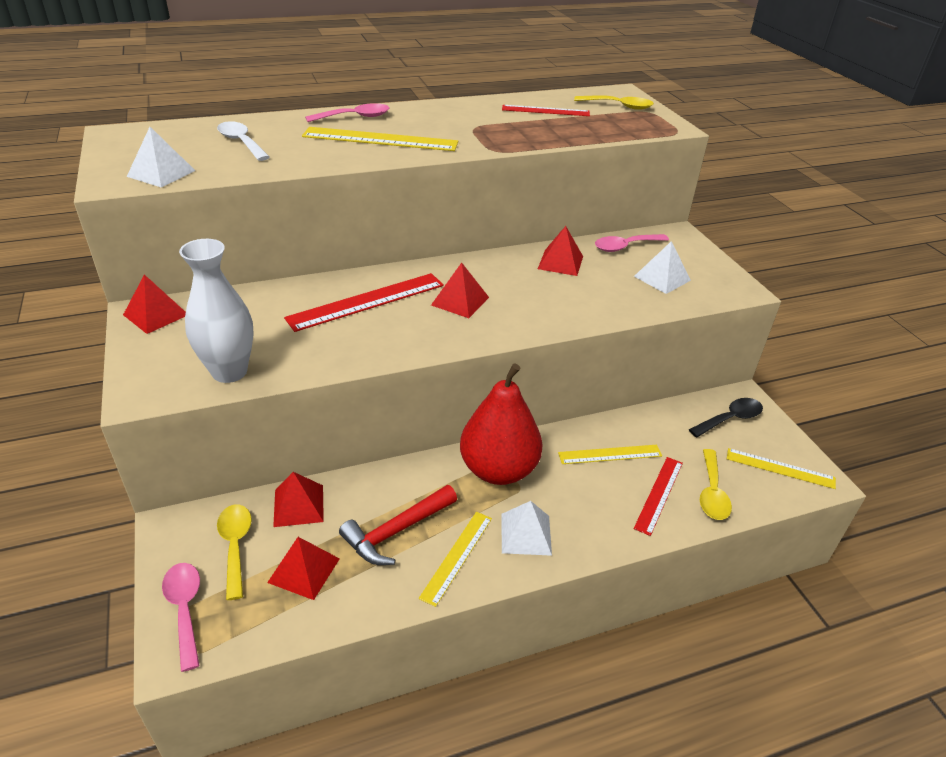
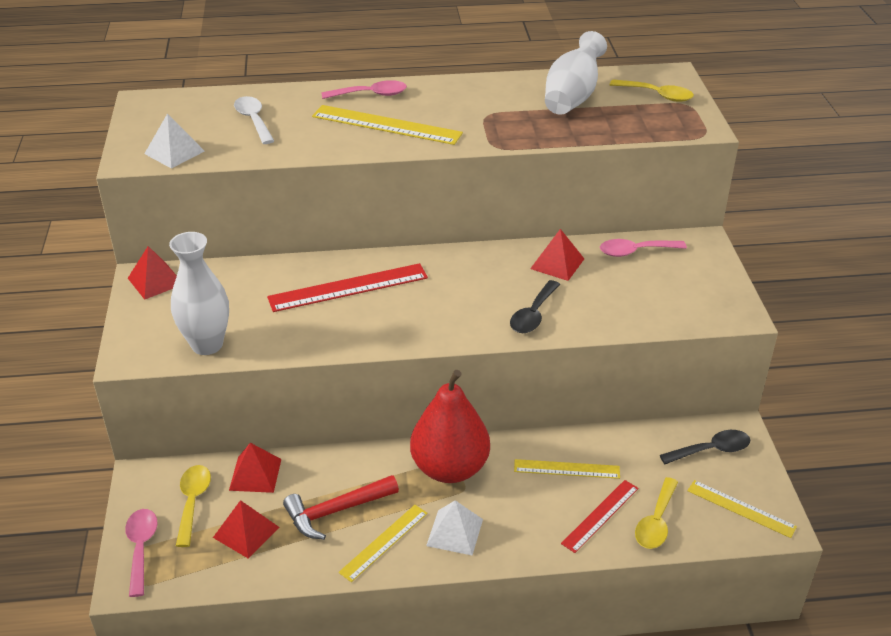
camera: 15 degrees right, 0 degrees up
(460, 301) = (438, 296): red pyramid -> none
(545, 111) = (572, 97): red ruler -> white vase
(558, 308) = (533, 315): none -> black spoon
(662, 278) = (658, 292): white pyramid -> none

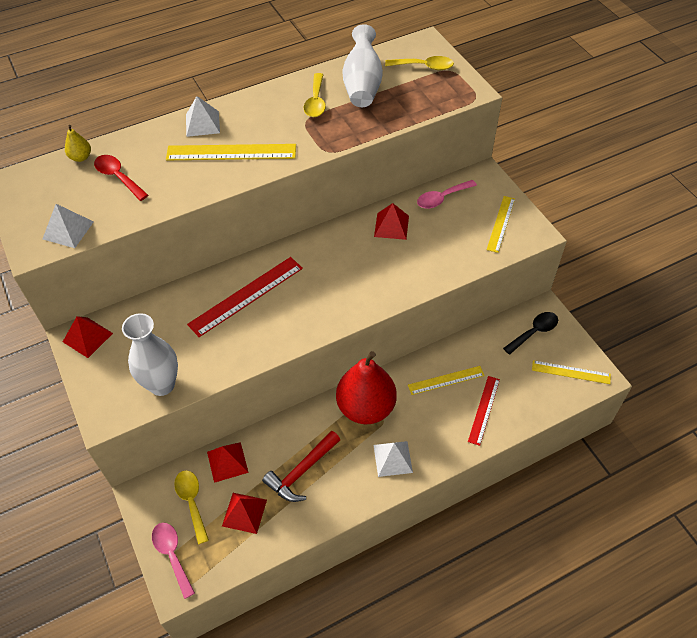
camera: 20 degrees left, 15 degrees up
(226, 96) = (81, 157): none -> yellow pear
(253, 120) = (118, 177): white spoon -> red spoon
(371, 94) = (202, 123): pink spoon -> white pyramid
(384, 542) = (347, 484): yellow ruler -> yellow ruler (501, 223)
(533, 315) = (395, 278): black spoon -> none
(656, 522) = (522, 402): yellow spoon -> yellow spoon (316, 102)

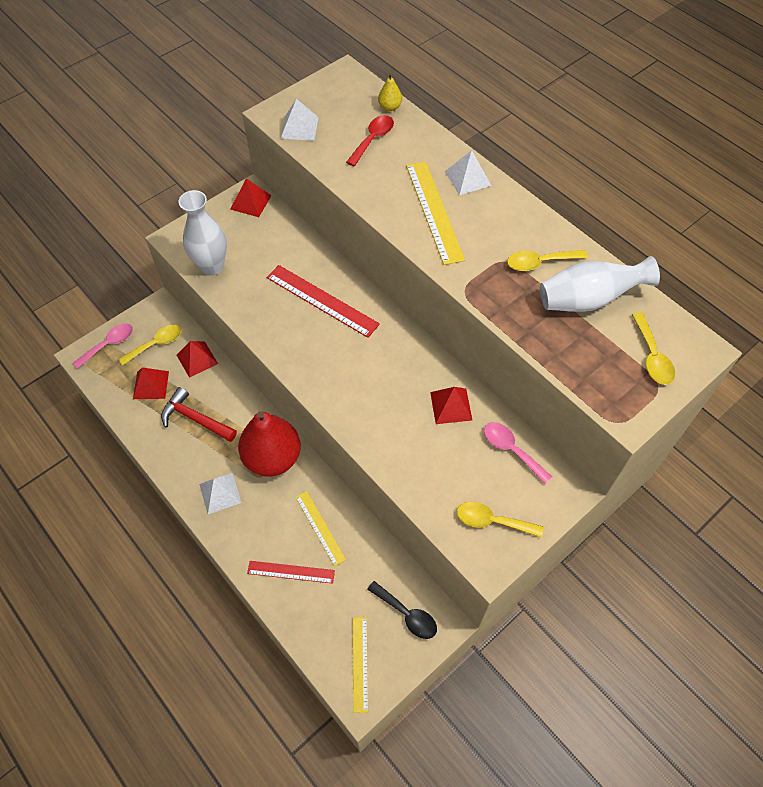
camera: 75 degrees right, 5 degrees up
(501, 223) = (492, 521): yellow ruler -> yellow spoon

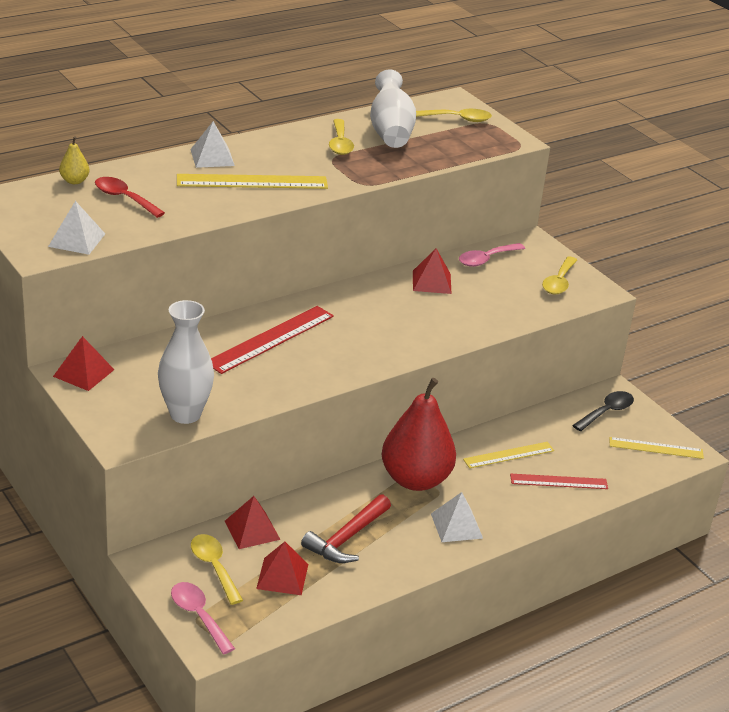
camera: 85 degrees left, 25 degrees down
(291, 572) = (559, 481): red ruler -> red ruler turned 75 degrees clockwise

